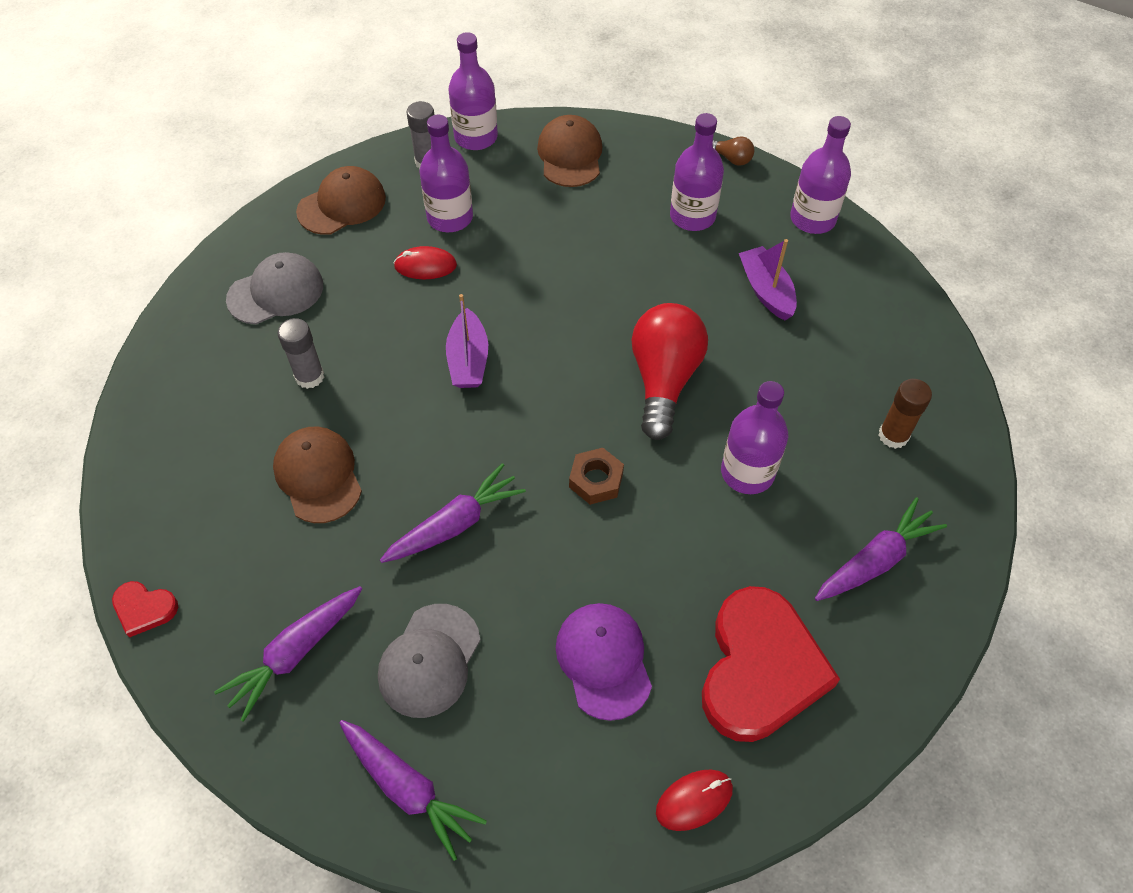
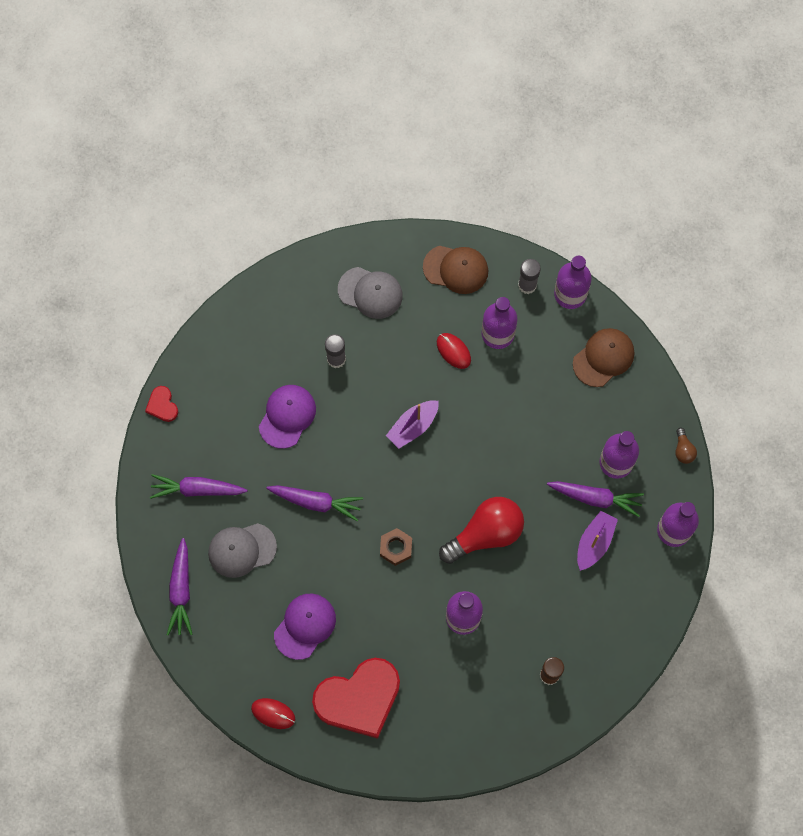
camera: 50 degrees right, 15 degrees up
(318, 476) = (287, 416): brown cap -> purple cap
(875, 560) = (463, 714): purple carrot -> purple carrot (595, 498)

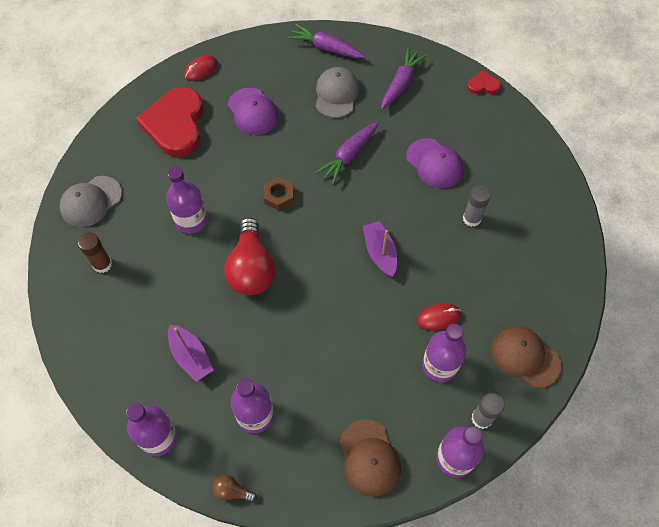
camera: 115 degrees right, 10 degrees down
(370, 293) = (527, 271): grey cap -> grey cap (91, 201)
(456, 269) = (525, 357): brown cap -> brown cap turned 90 degrees clockwise
(595, 498) = (231, 378): purple carrot -> none

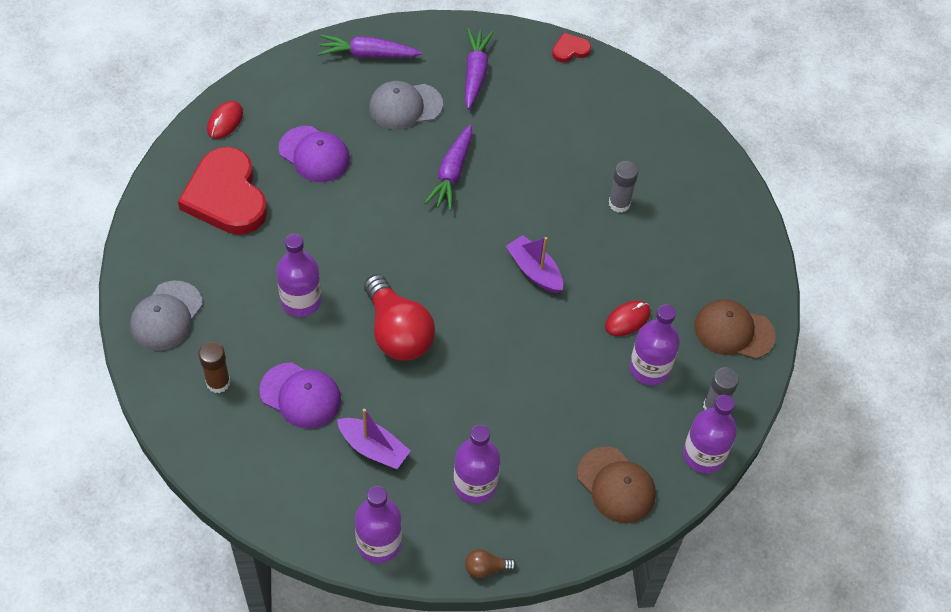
camera: 25 degrees left, 5 degrees down
(278, 196) = (391, 243): brown nut -> none
(336, 94) = (405, 106): grey cap -> grey cap turned 90 degrees counterclockwise
(434, 163) = (553, 154): purple cap -> purple cap (300, 395)

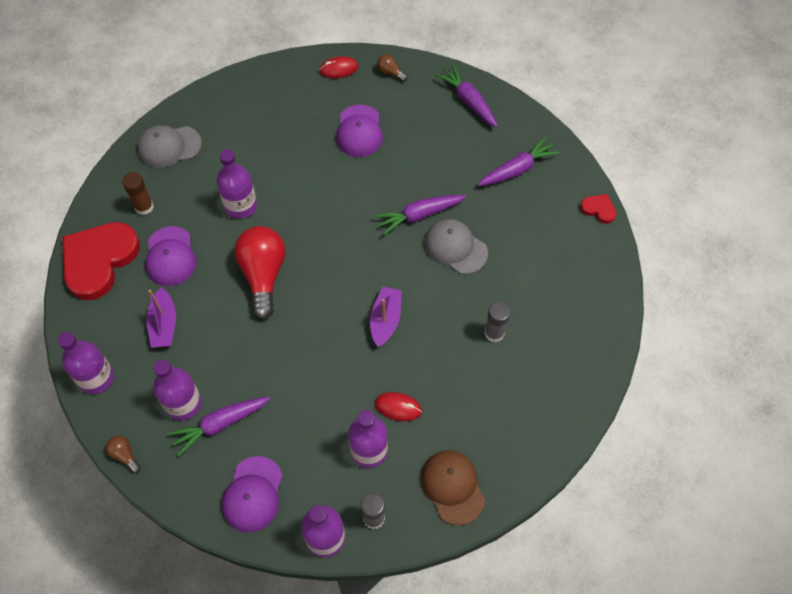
camera: 55 degrees right, 5 degrees up
(226, 196) = (283, 111): red heart -> red heart (99, 260)
(273, 87) = (390, 72): none -> brown light bulb
(397, 332) = (263, 275): red light bulb -> red light bulb turned 150 degrees clockwise
(405, 106) = (448, 150): grey cap -> grey cap (455, 247)
(524, 467) = (220, 424): none -> purple carrot
(616, 485) = (253, 494): brown cap -> purple cap

